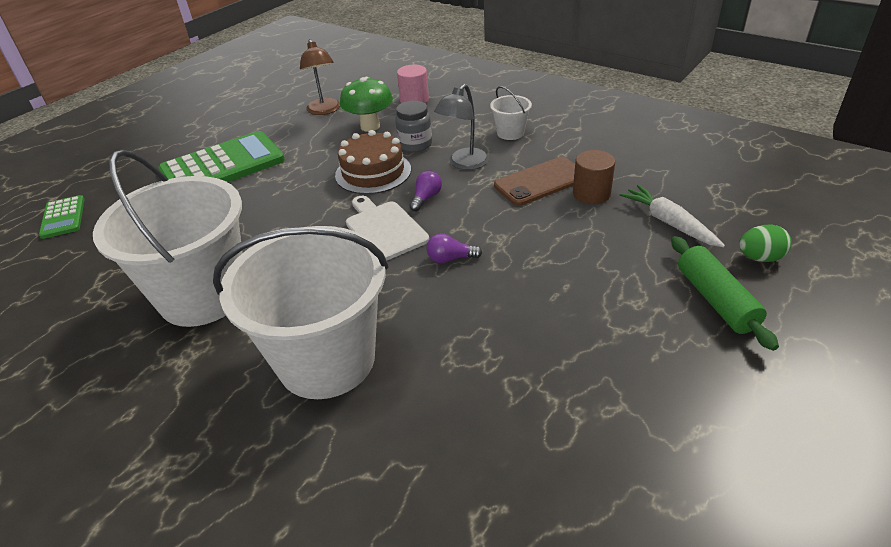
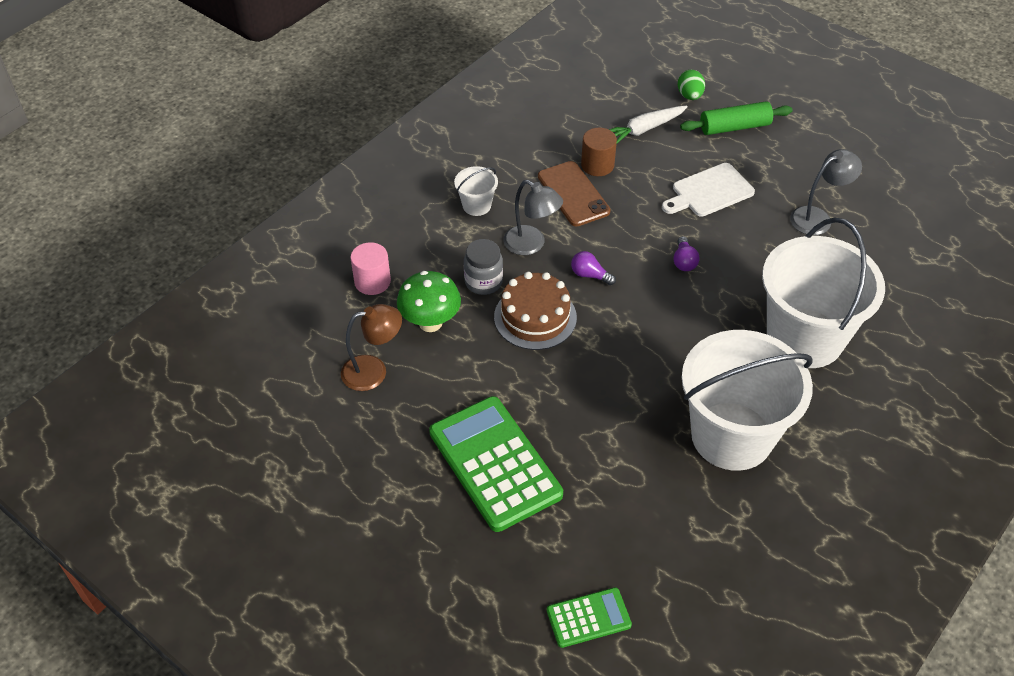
camera: 90 degrees left, 10 degrees up
(384, 229) = (637, 306): white cutting board -> white cutting board (709, 192)
(550, 384) = (817, 217): none -> grey lamp

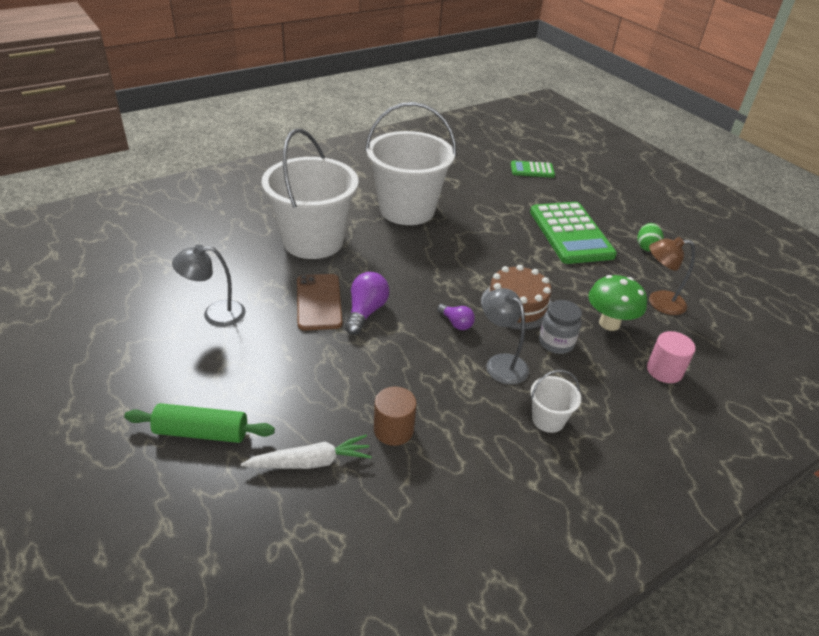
camera: 165 degrees left, 10 degrees down
(573, 194) = (437, 403): brown phone -> brown phone (319, 302)
(684, 261) = (365, 312): purple light bulb -> purple light bulb, size x1.60
(689, 96) = (215, 497): green egg -> green egg (646, 247)
(709, 192) = (294, 365): white cutting board -> none

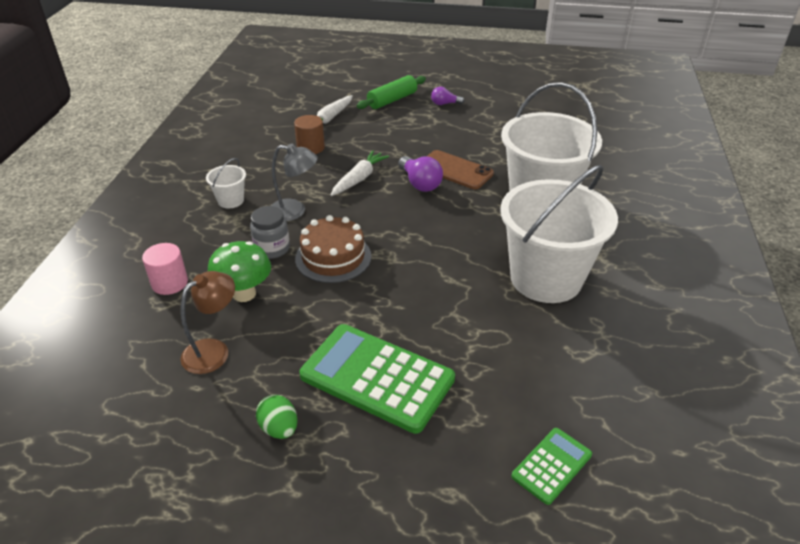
camera: 135 degrees right, 0 degrees up
(215, 314) = (488, 131): grey lamp -> none
(404, 354) = (359, 179): none -> white carrot
(456, 323) = (356, 215): purple light bulb -> purple light bulb (444, 104)

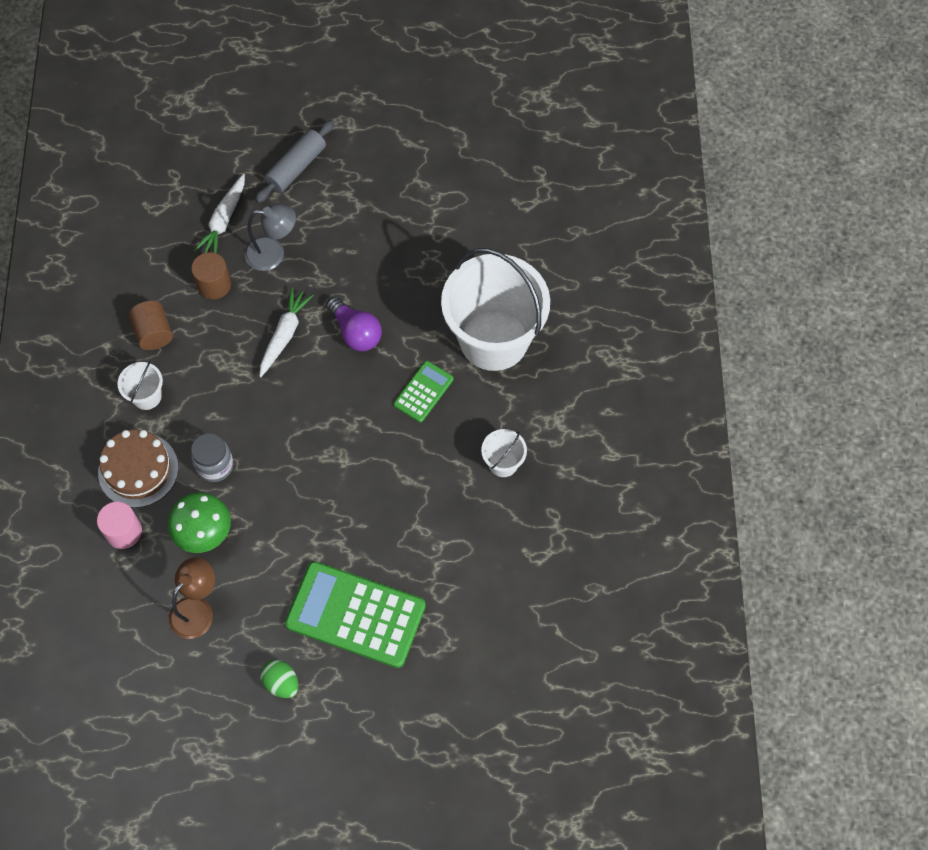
camera: 10 degrees left, 25 degrees up
(252, 167) = (154, 333): none -> brown cylinder
(295, 211) = (224, 402): grey lamp -> grey lamp (273, 254)
(333, 257) = (282, 468): brown cake -> brown cake (138, 470)
(392, 100) = (296, 167): green rolling pin -> grey rolling pin
(444, 104) = (365, 166): purple light bulb -> none
(455, 170) = (393, 302): brown phone -> none
(546, 278) = (503, 463): white bucket -> white bucket, size x0.42
(552, 466) = (514, 679): green calculator -> green calculator (423, 392)

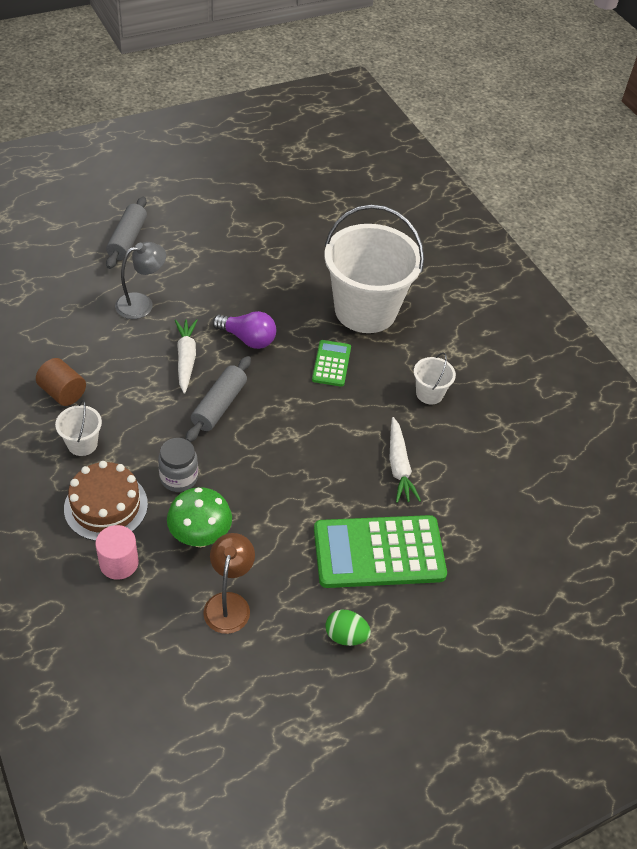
camera: 30 degrees left, 15 degrees down
(214, 285) = (100, 340): brown cylinder -> none
(224, 221) = (83, 292): white carrot -> white carrot (399, 466)
(289, 400) = (219, 405): none -> grey rolling pin

